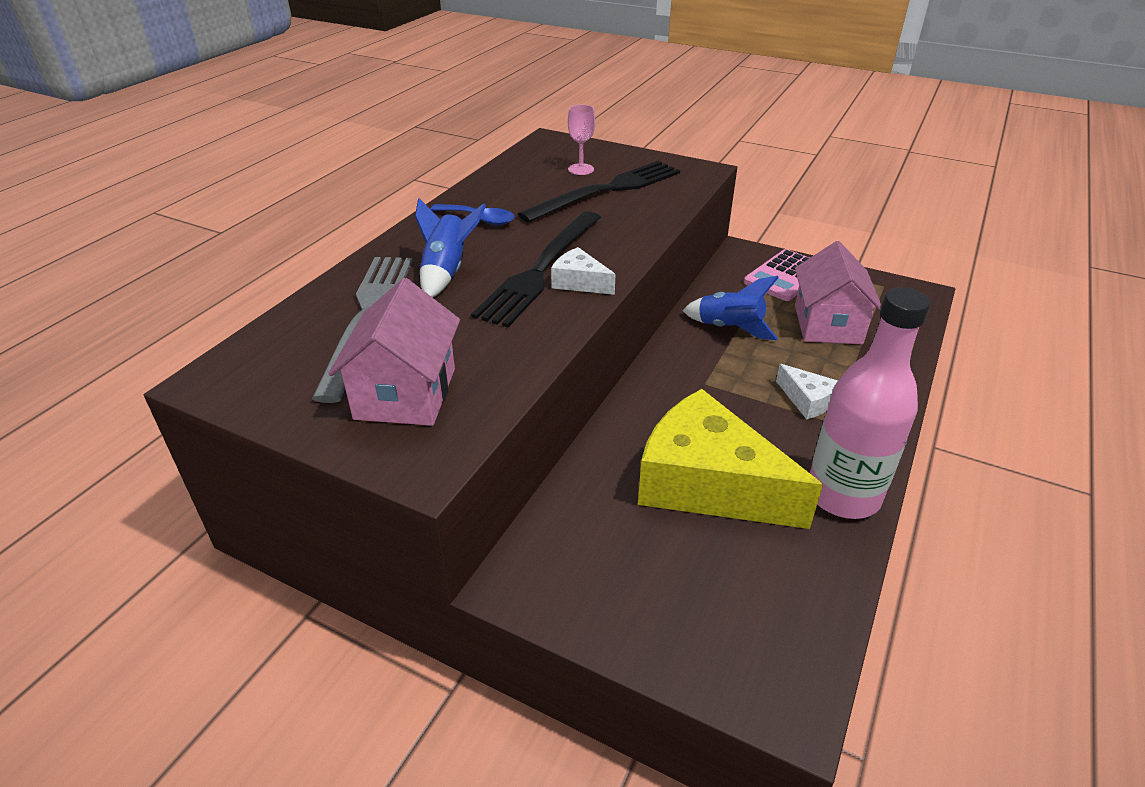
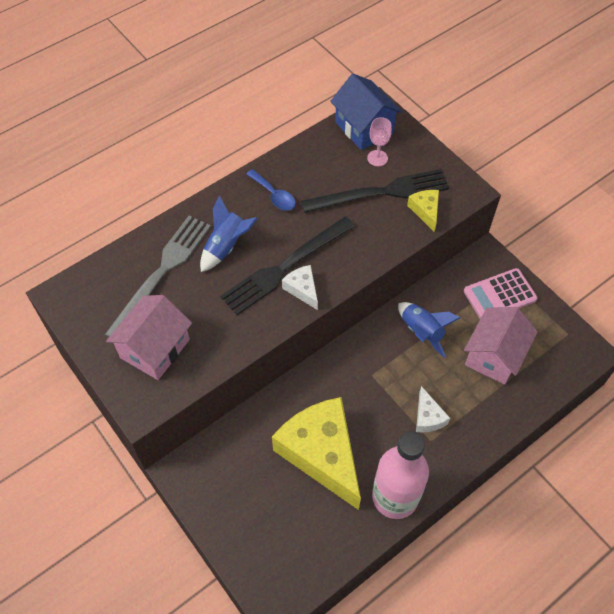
camera: 25 degrees right, 20 degrees up
(547, 153) = (364, 128): none -> blue house
(670, 192) = (425, 211): none -> yellow cheese

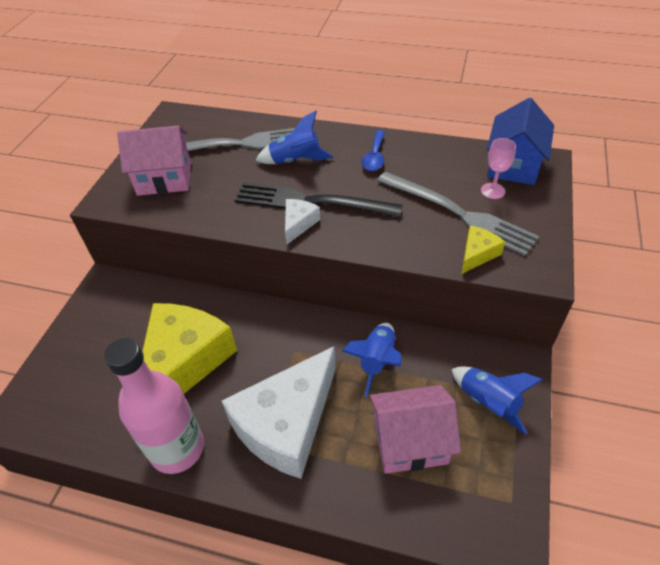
camera: 55 degrees right, 10 degrees down
(380, 193) = (458, 213): black fork -> grey fork
(428, 417) = (287, 424): white cheese -> white cheese, size x2.33
(500, 295) = (487, 403): pink calculator -> blue rocket

